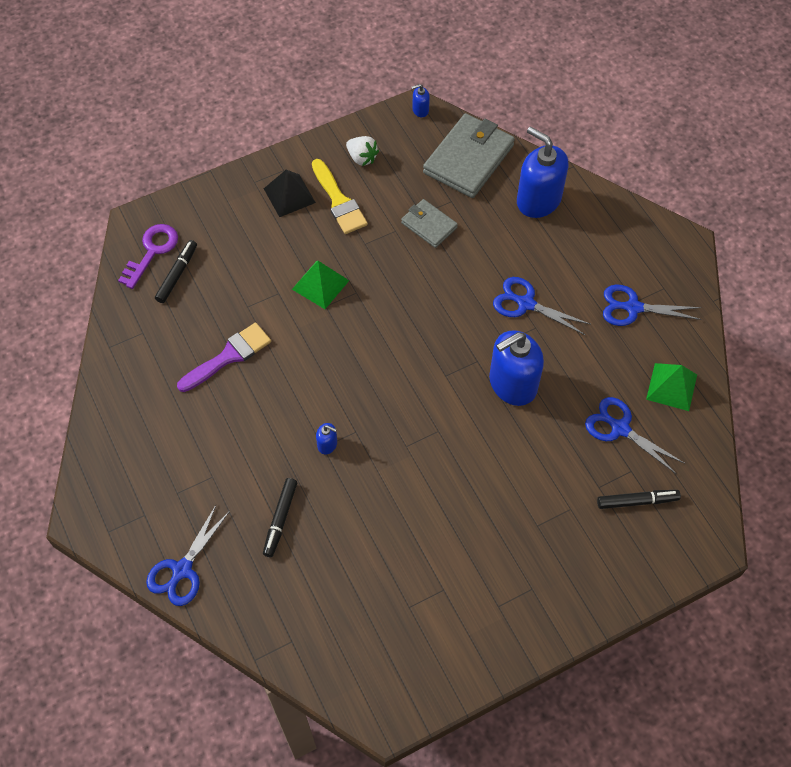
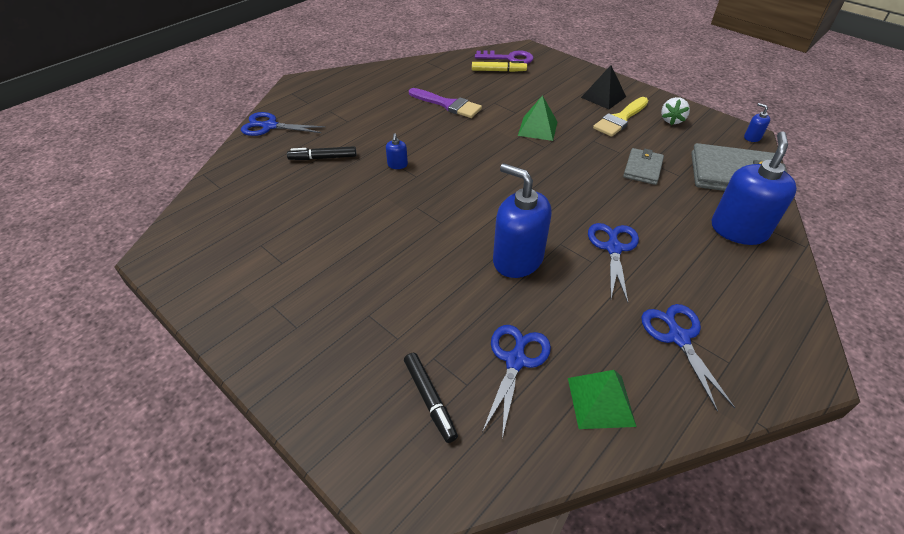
camera: 70 degrees right, 15 degrees down
(177, 274) = (498, 71): black marker -> yellow marker

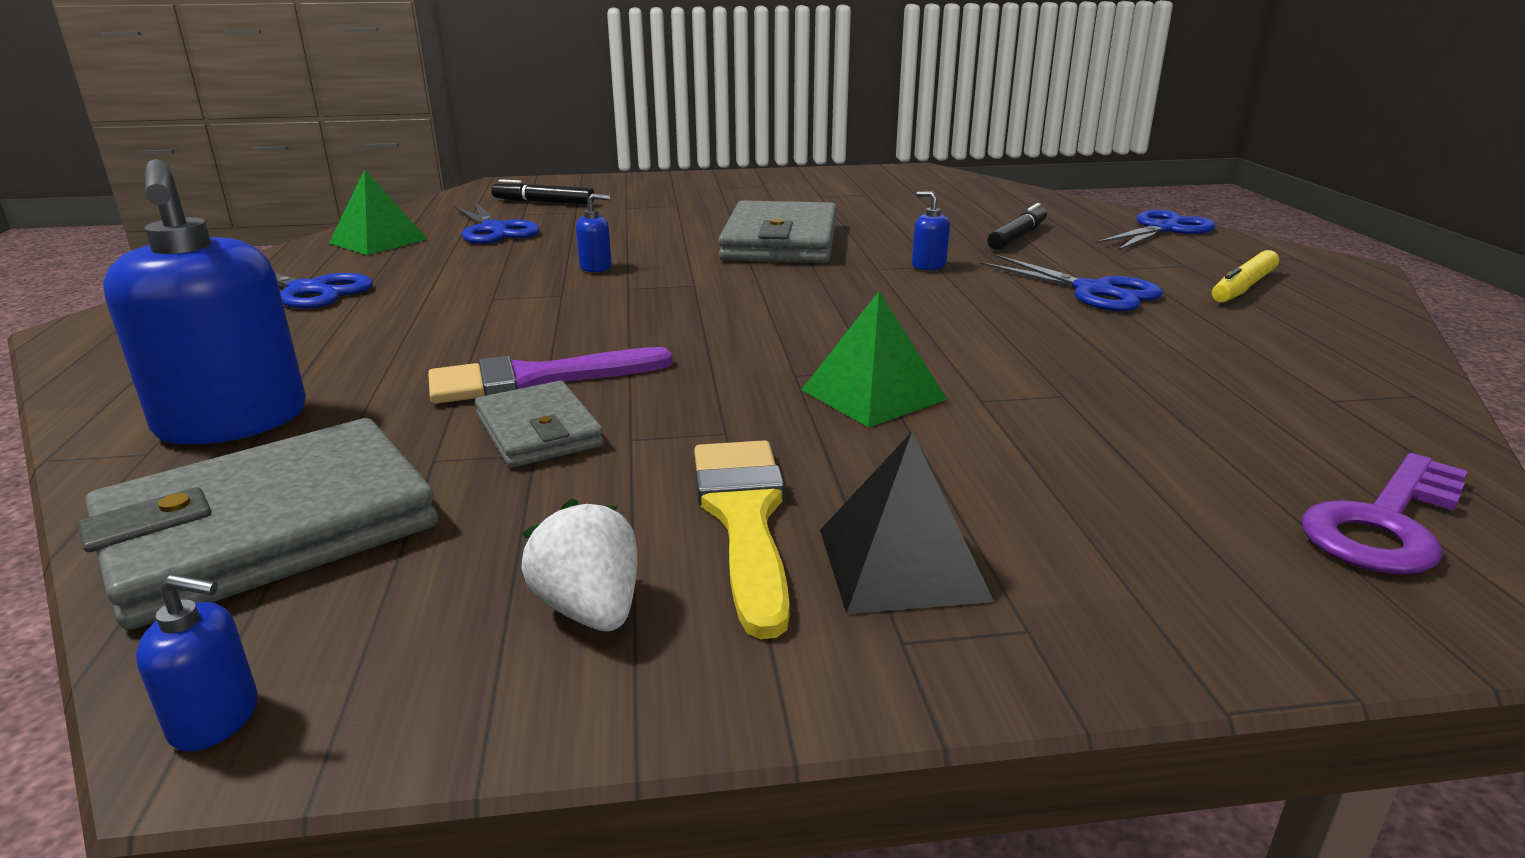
camera: 130 degrees right, 20 degrees down
(407, 223) = (780, 242): none -> grey wallet
(448, 104) = (1106, 347): purple brush -> purple brush (535, 379)
(498, 71) = (1274, 467): yellow marker -> yellow marker (1243, 287)
(517, 259) = (596, 267): blue soap dispenser -> blue soap dispenser, size x0.42
(613, 248) = (473, 317): blue scissors -> blue scissors (1093, 291)

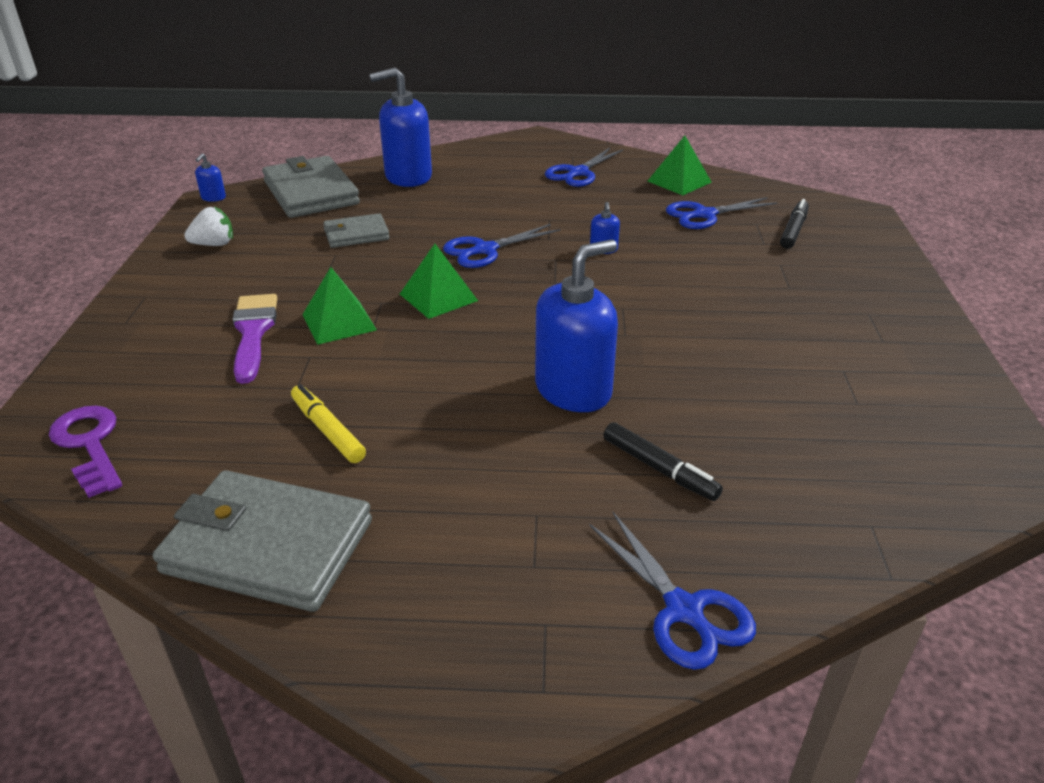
camera: 100 degrees right, 10 degrees up
(535, 379) = (416, 233): purple brush -> purple brush (253, 332)
(744, 518) = (246, 275): yellow brush -> none
(763, 339) = (438, 297): none -> green pyramid
(780, 242) = (658, 326): grey wallet -> grey wallet (268, 546)
(901, 563) = (185, 303): black pyramid -> none
(928, 265) = (573, 390): blue soap dispenser -> blue soap dispenser, size x2.39
(1093, 291) = (475, 465): blue scissors -> blue scissors (485, 250)
(1243, 287) = (448, 576): yellow marker -> yellow marker (328, 430)

